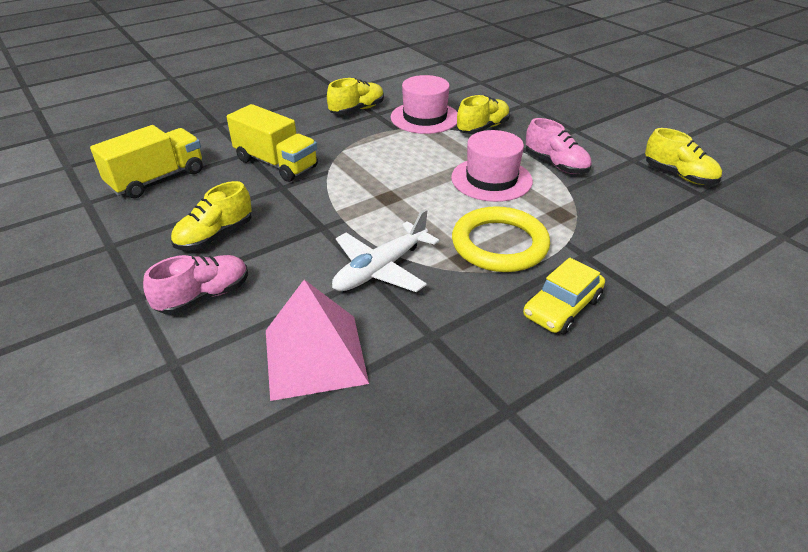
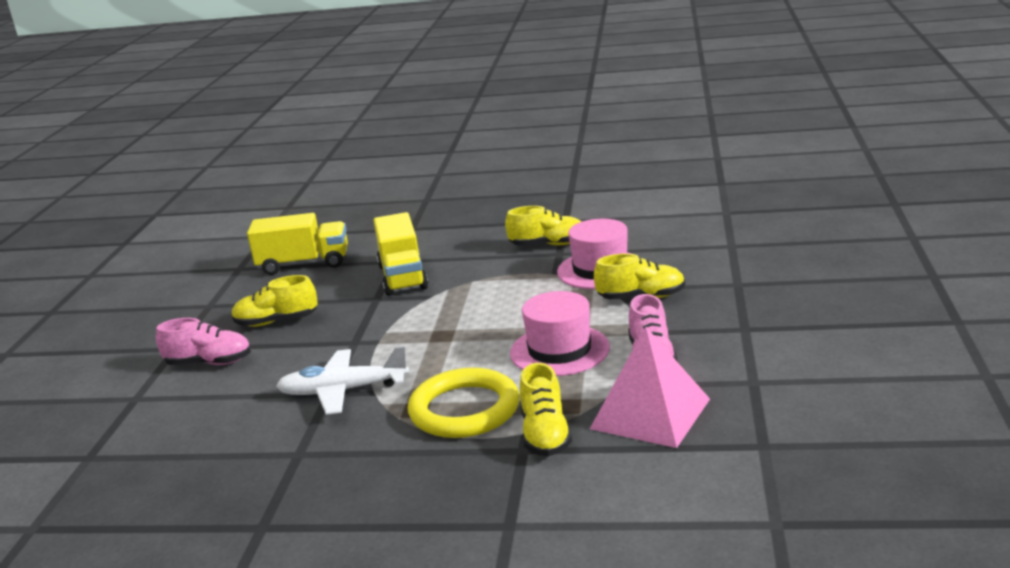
camera: 45 degrees right, 15 degrees down
(314, 355) = (210, 431): pink pyramid -> pink pyramid (650, 413)
(562, 307) = (424, 480): yellow car -> none
(679, 175) = (776, 416): yellow shoe -> yellow shoe (545, 435)

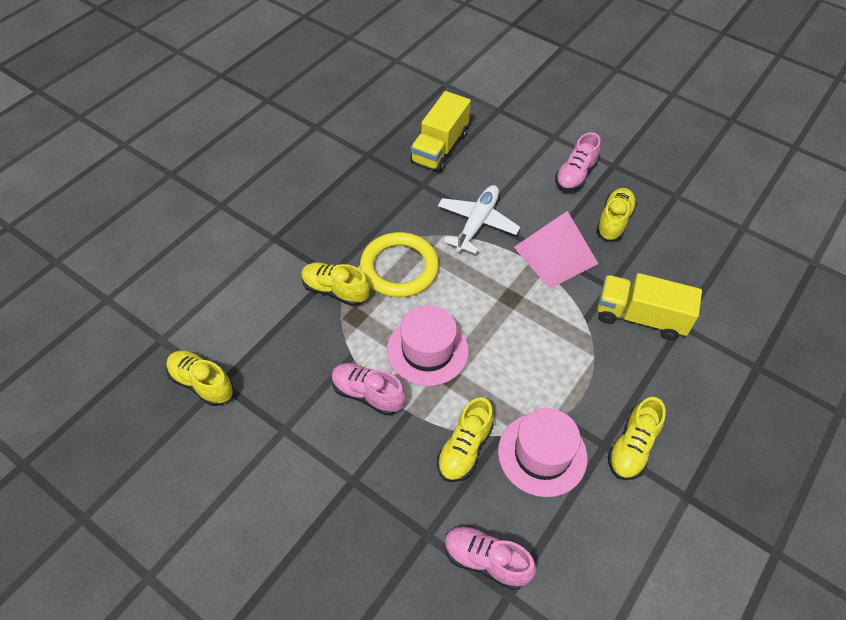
camera: 115 degrees right, 30 degrees up
(304, 264) = (721, 267): yellow truck -> yellow truck (439, 148)
(650, 413) = (306, 351): pink pyramid -> pink pyramid (555, 255)
(720, 259) = (486, 561): none -> pink shoe
(782, 457) = (202, 383): none -> yellow shoe

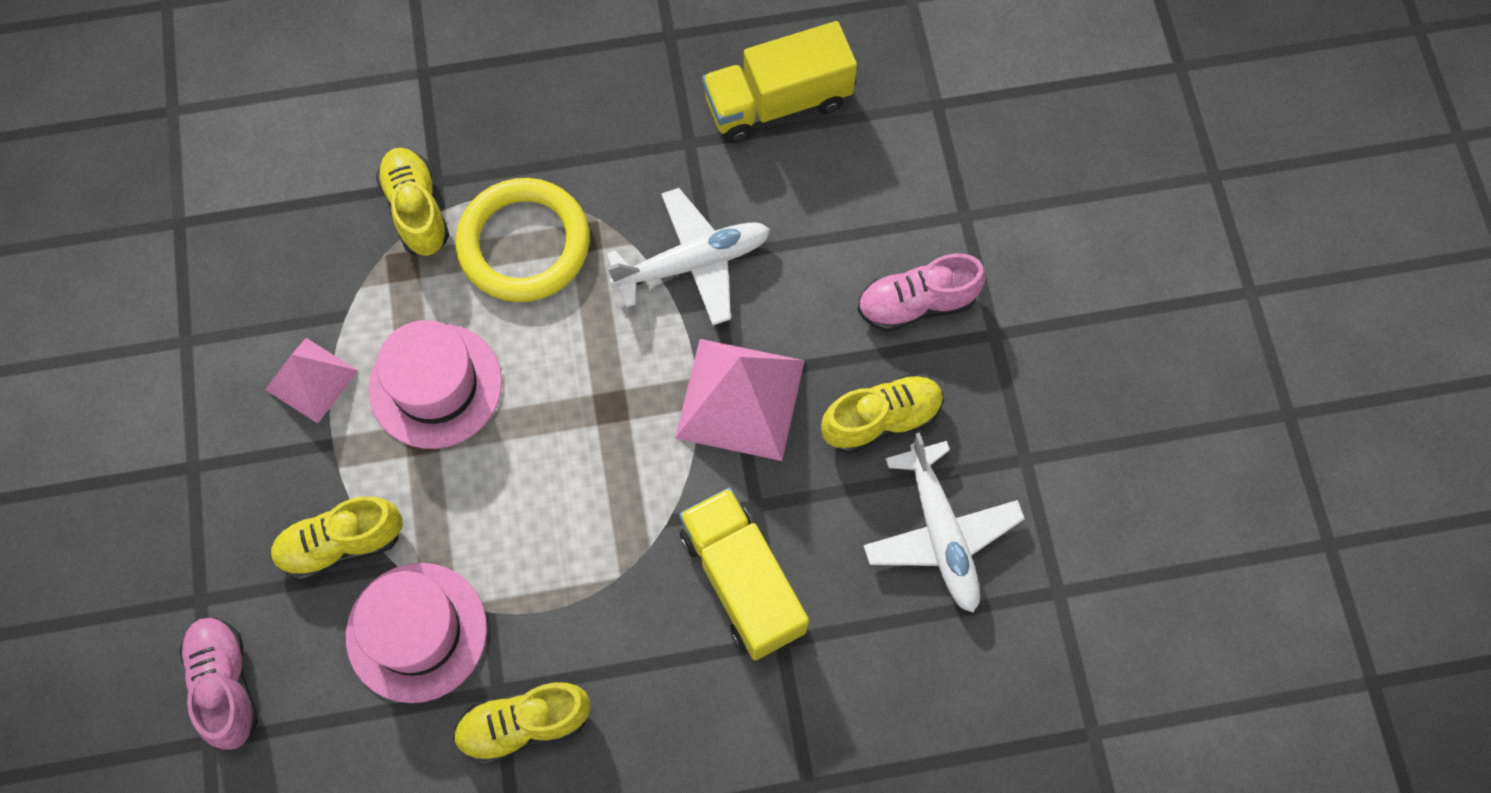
camera: 45 degrees right, 15 degrees up
(202, 383) = (160, 206): yellow shoe -> none
(367, 394) = (312, 380): pink shoe -> pink pyramid
(682, 241) = (941, 533): none -> white plane

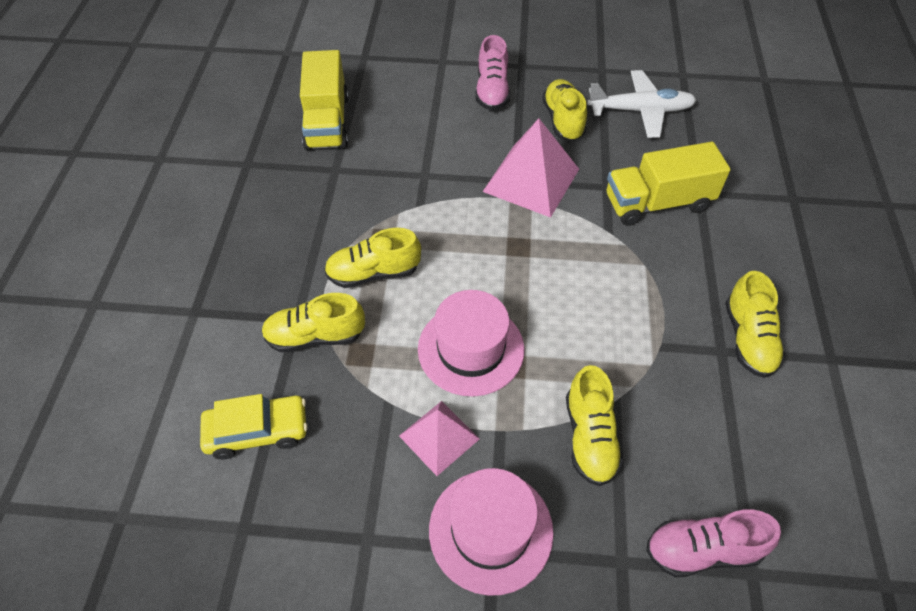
camera: 75 degrees left, 15 degrees down
(285, 195) = (257, 431): none -> yellow car
(416, 632) = (671, 395): pink hat -> pink hat (491, 530)
(524, 244) = (373, 273): yellow ring -> yellow shoe
(692, 263) = (426, 184): white plane -> none

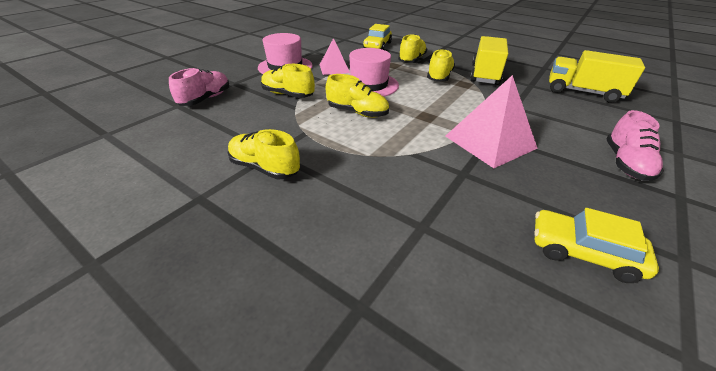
camera: 120 degrees right, 15 degrees down
(492, 91) = (625, 163): pink shoe -> pink shoe turned 105 degrees counterclockwise
(563, 120) = (570, 186): yellow shoe -> yellow shoe (357, 112)
(640, 111) = (583, 252): white plane -> yellow car
(657, 203) = (426, 192): yellow truck -> yellow truck (484, 74)

